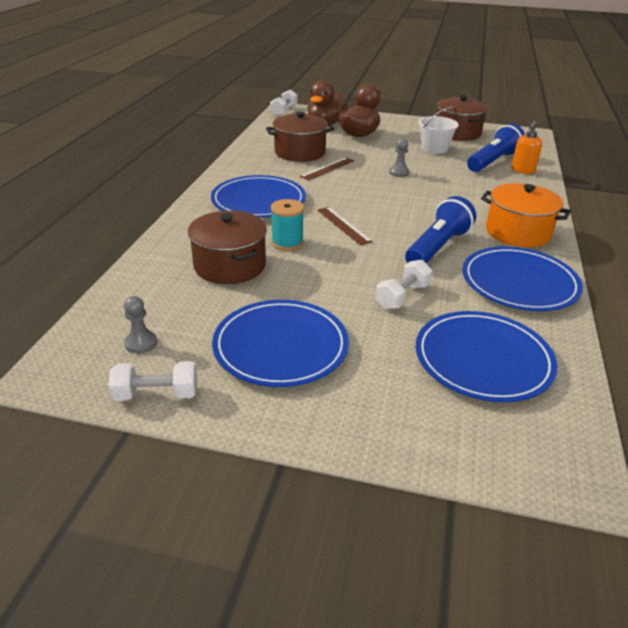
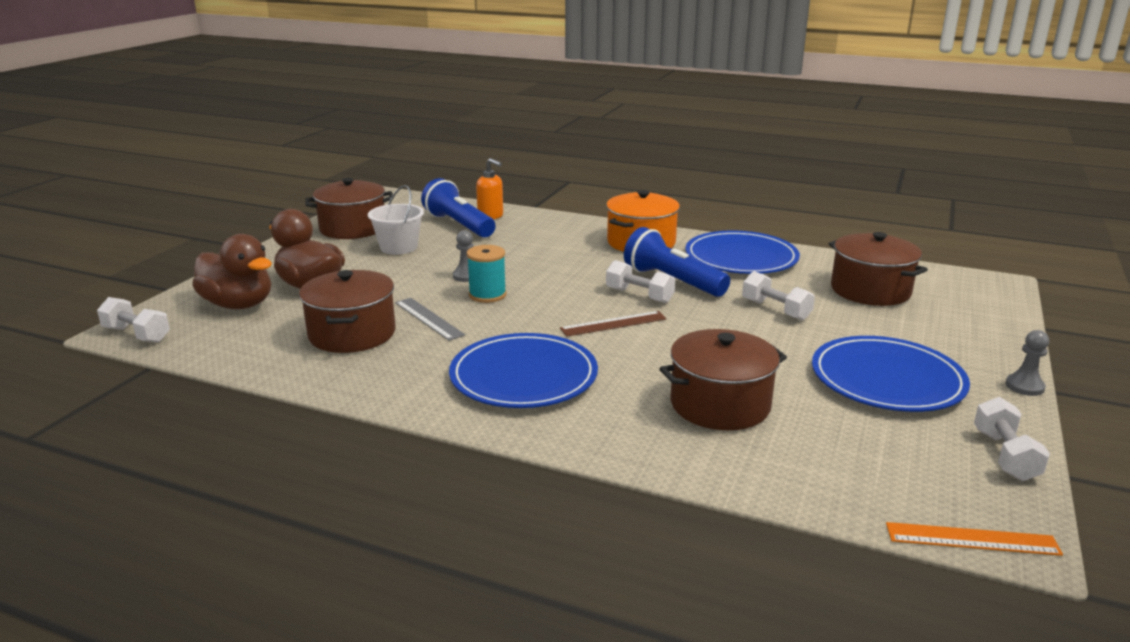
camera: 80 degrees left, 10 degrees down
(56, 356) = (972, 539): none -> orange ruler
(141, 343) = (916, 470): grey pawn -> grey pawn (1024, 386)
(287, 242) = (657, 362): turquoise spool -> turquoise spool (487, 295)
(327, 168) = (428, 318): brown ruler -> grey ruler
(399, 234) = (639, 295): none -> white dumbbell
(483, 359) = (870, 290): blue plate -> brown pot

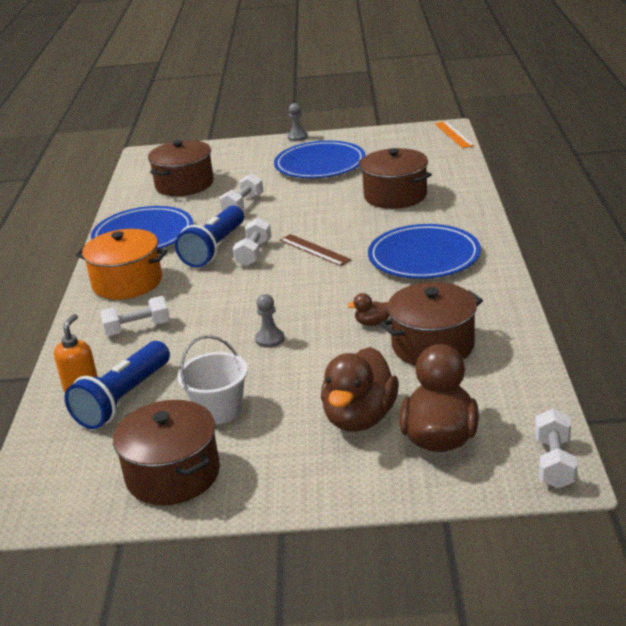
camera: 110 degrees left, 5 degrees up
(428, 318) = (373, 323): grey ruler -> brown duck
(487, 295) = (303, 314): turquoise spool -> none
(1005, 455) = (376, 135): white dumbbell -> white dumbbell (137, 328)

